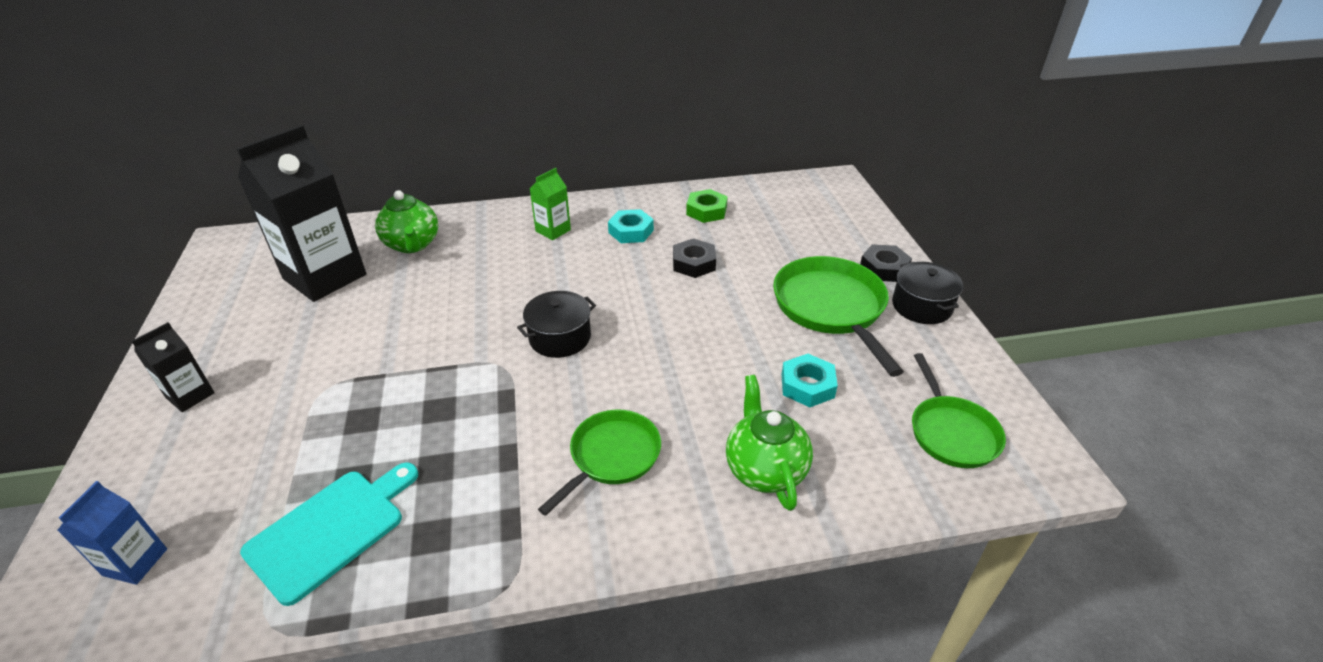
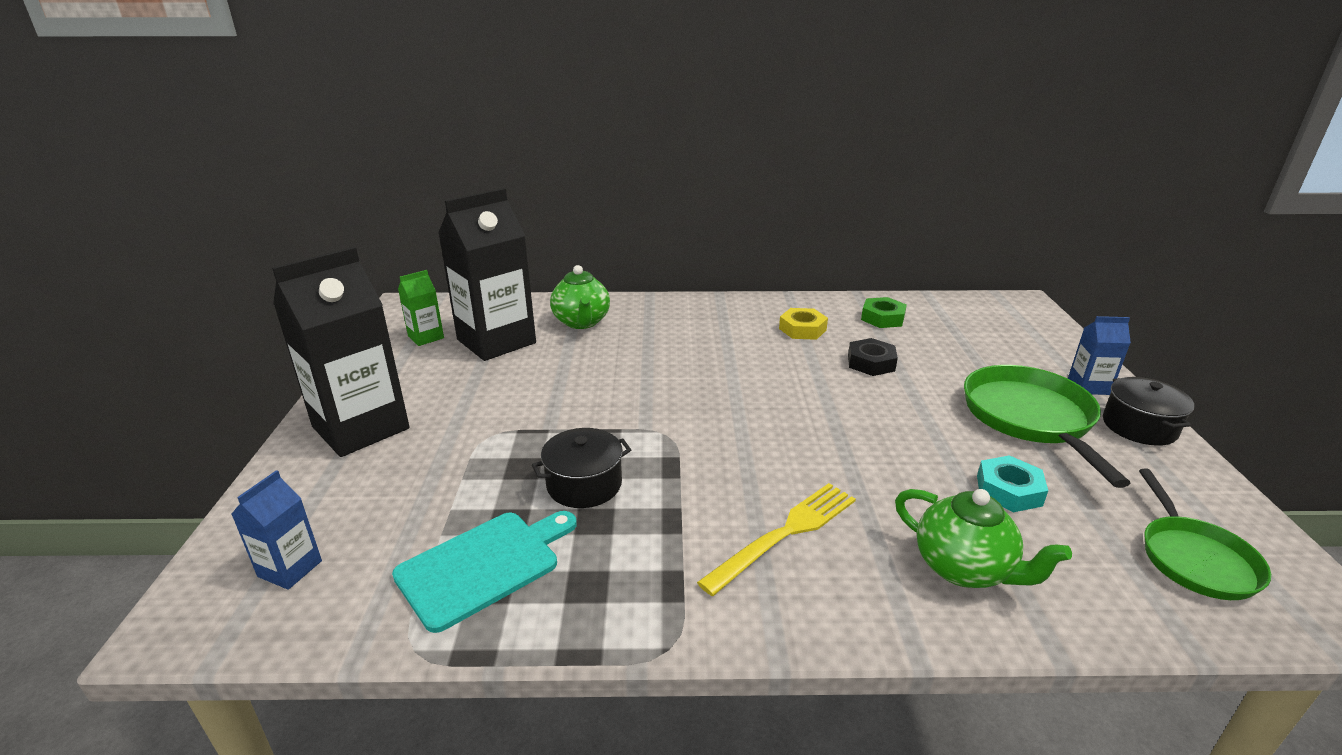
camera: 10 degrees right, 10 degrees down
(190, 395) = (361, 428): black carton -> black carton, size x2.14
(553, 230) = (721, 322): green carton -> green carton (426, 337)
(560, 337) = (728, 416): black pot -> black pot (584, 484)
(611, 457) = (785, 534): green pan -> yellow fork
(631, 231) = (802, 329): turquoise nut -> yellow nut
(765, 469) = (964, 569): green teapot -> green teapot turned 135 degrees clockwise
(884, 268) = (1088, 386): black nut -> blue carton

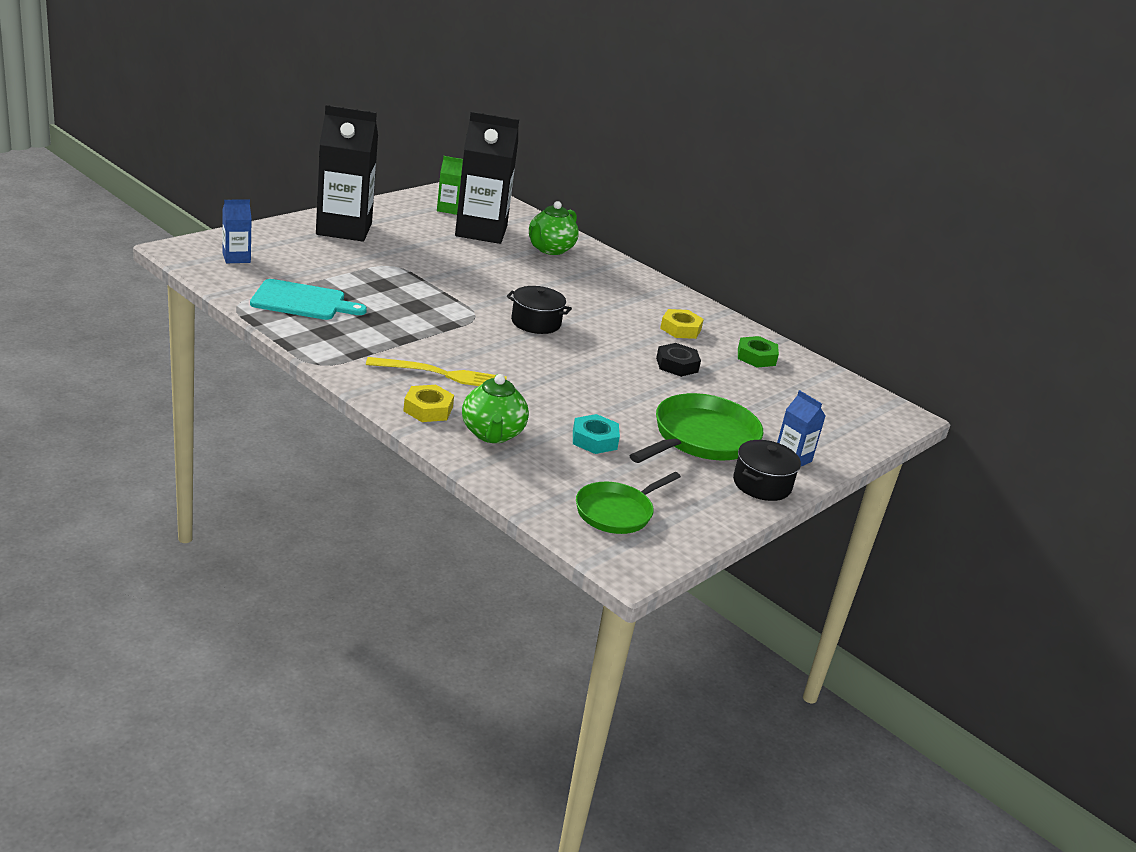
camera: 40 degrees right, 0 degrees up
(584, 484) = (395, 306): black pot -> black pot (536, 322)
(869, 597) = (428, 409): none -> yellow nut

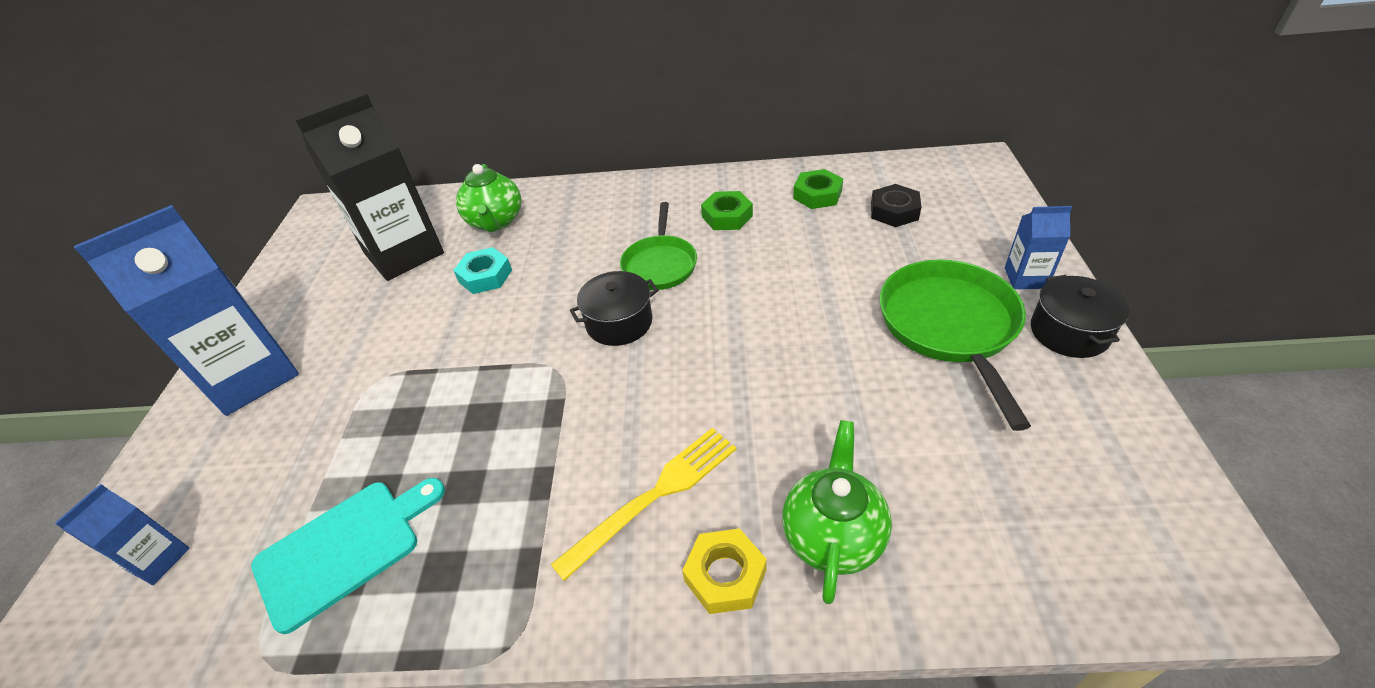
camera: 35 degrees left, 15 degrees up
(344, 229) = (252, 376): black carton -> blue carton
(448, 209) = (334, 252): green carton -> none
(492, 434) = (833, 535): green teapot -> green teapot turned 120 degrees counterclockwise
(594, 440) = (904, 427): turquoise nut -> turquoise nut (485, 276)
(617, 512) = (1087, 512): green pan -> green pan (660, 264)
(677, 365) = (791, 259): black nut -> black nut (894, 211)
(680, 329) = (727, 216): yellow nut -> green nut

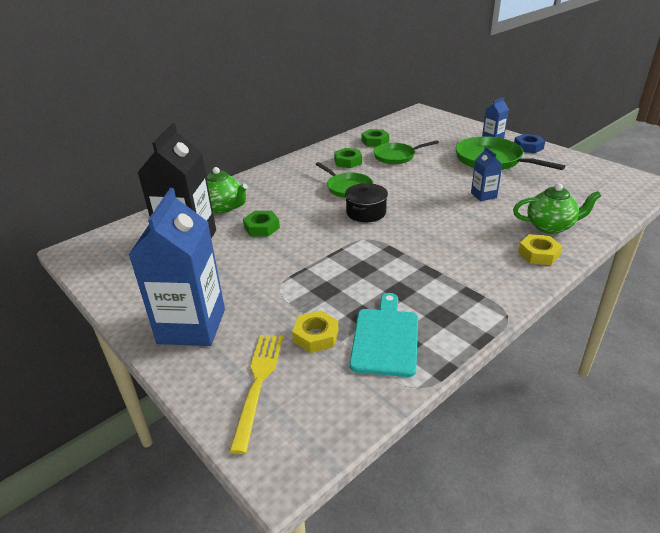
camera: 45 degrees left, 10 degrees down
(158, 559) = (292, 406): blue carton -> blue carton (483, 195)
(302, 482) = (316, 336): none -> yellow nut
(485, 276) = (261, 227): turquoise nut -> green nut
(654, 496) = (479, 250): yellow fork -> yellow fork (258, 383)
(806, 239) = (396, 156): none -> green pan
(833, 535) = (550, 227): green teapot -> green teapot turned 120 degrees clockwise
(894, 211) = (415, 136): black nut -> none
(1069, 332) = (528, 147): black pot -> blue nut

